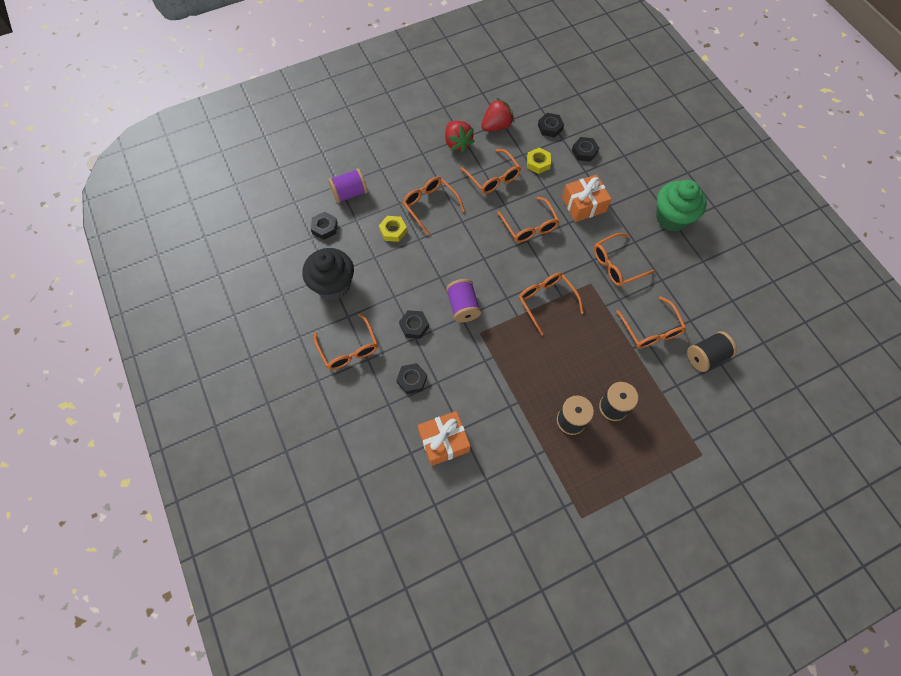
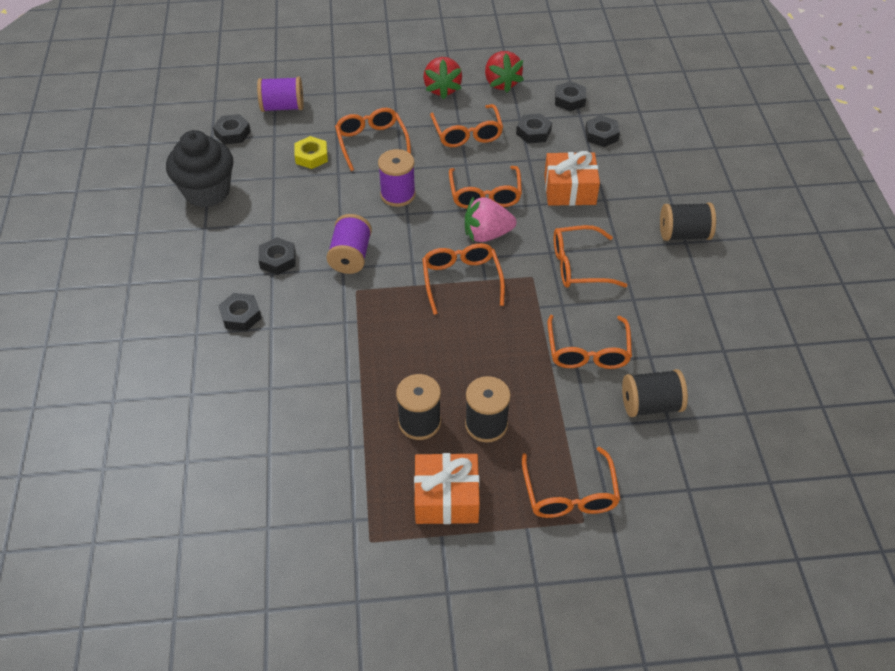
camera: 20 degrees right, 15 degrees down
(348, 348) = (185, 260): orange glasses -> orange glasses (569, 493)
(444, 441) = (240, 394): orange gift -> orange gift (446, 498)
(470, 245) = (398, 194): none -> purple spool
(496, 126) = (501, 83): red strawberry -> red strawberry turned 90 degrees clockwise
(538, 163) = (533, 132): yellow nut -> black nut
(546, 259) = (487, 234): none -> pink strawberry
(672, 218) = (684, 234): green cupcake -> black spool

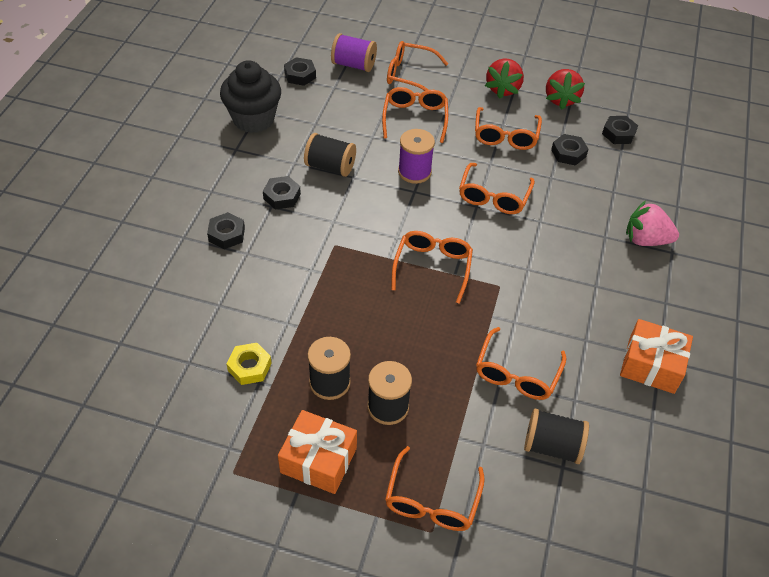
camera: 20 degrees right, 0 degrees up
(311, 156) = (356, 115): yellow nut -> yellow nut (249, 367)
(350, 256) = (345, 213): purple spool -> none
(487, 234) = (477, 233): pink strawberry -> pink strawberry (646, 240)
(569, 190) = (576, 217): orange gift -> orange gift (651, 365)
(579, 265) = (550, 291): orange glasses -> orange glasses (410, 75)
(601, 135) = (633, 175): black nut -> none
(684, 234) = (668, 295): black spool -> black spool (330, 167)

